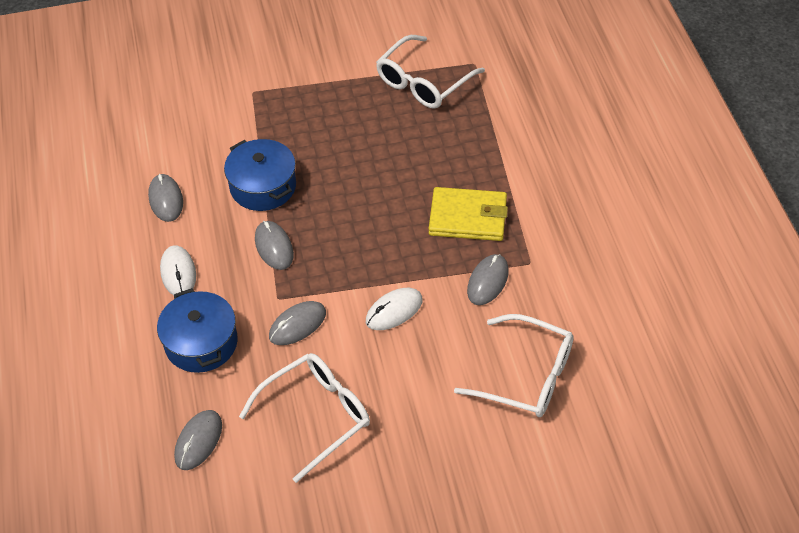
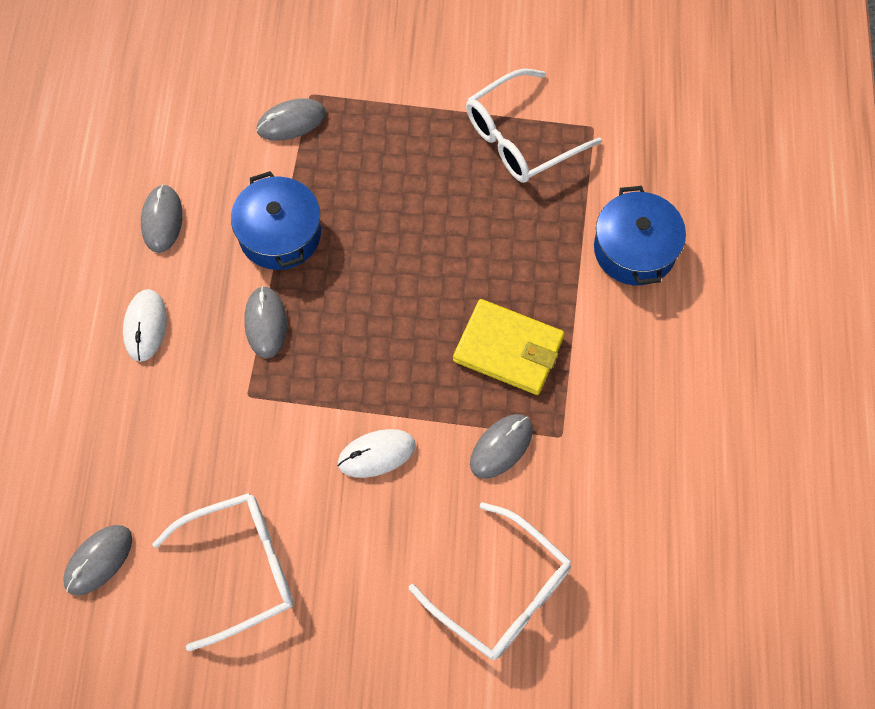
camera: 15 degrees right, 15 degrees up
(201, 343) = (142, 430): blue pot -> blue pot (634, 249)
(297, 325) = (258, 439): grey mouse -> grey mouse (291, 122)

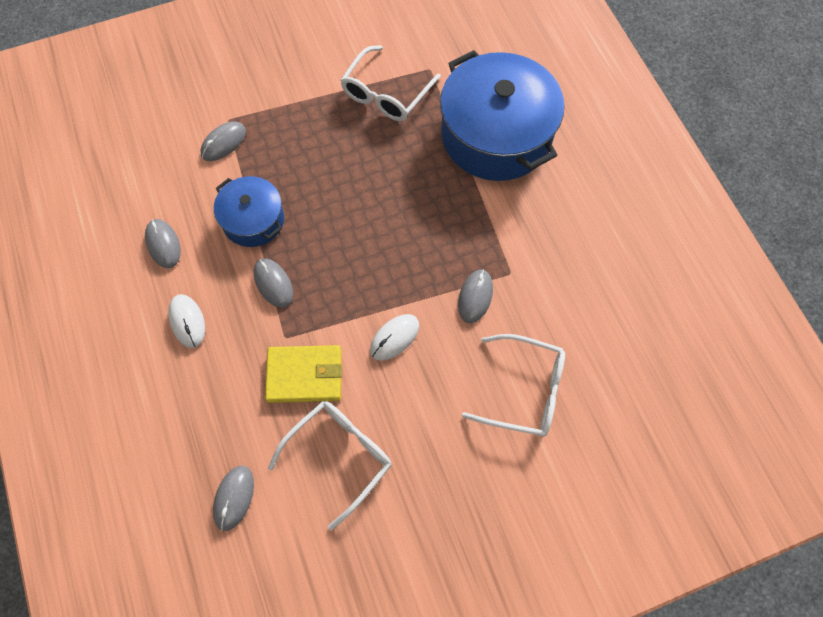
camera: 25 degrees left, 0 degrees up
(508, 349) = (447, 232): yellow wallet -> yellow wallet (305, 375)
(634, 249) = (496, 135): blue pot -> blue pot, size x1.87

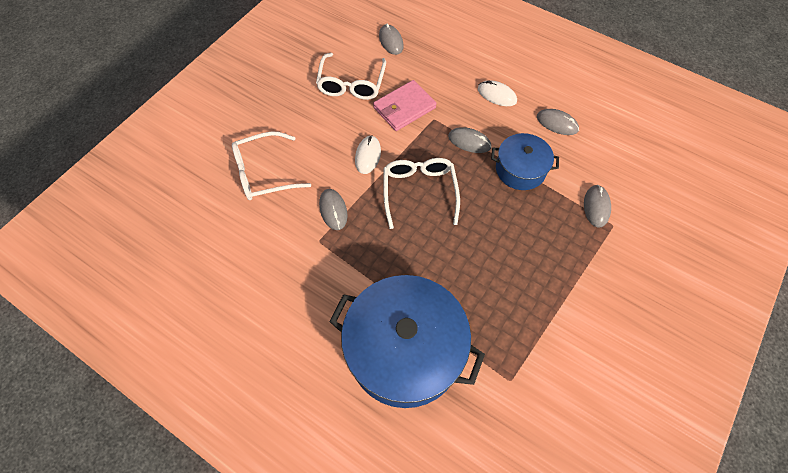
camera: 145 degrees right, 5 degrees down
(305, 375) = (404, 108): yellow wallet -> pink wallet
(386, 93) = (524, 328): white glasses -> white glasses (419, 192)

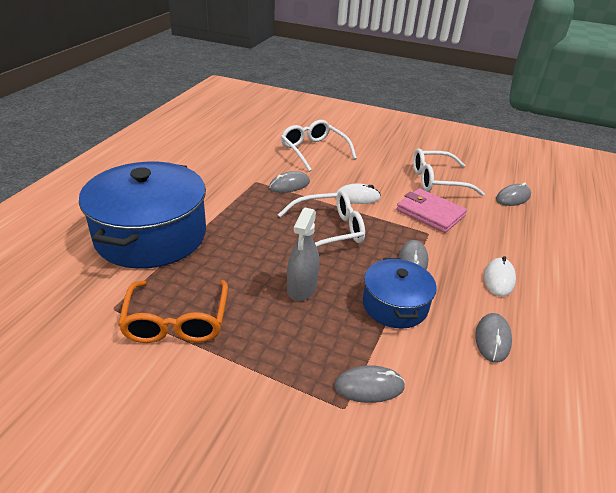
camera: 75 degrees right, 25 degrees down
(496, 228) = (302, 288): none -> grey spray bottle
(529, 327) = (177, 321): none -> orange glasses

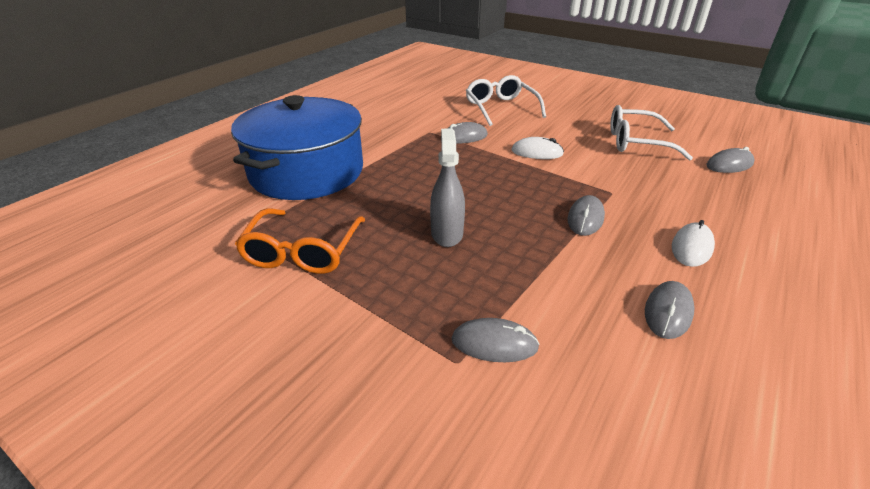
camera: 15 degrees right, 0 degrees up
(302, 288) = (447, 233): grey spray bottle -> grey spray bottle turned 150 degrees clockwise
(328, 230) = (494, 181): white glasses -> none
(395, 305) = (550, 261): blue pot -> none
(430, 213) = (619, 173): pink wallet -> none

